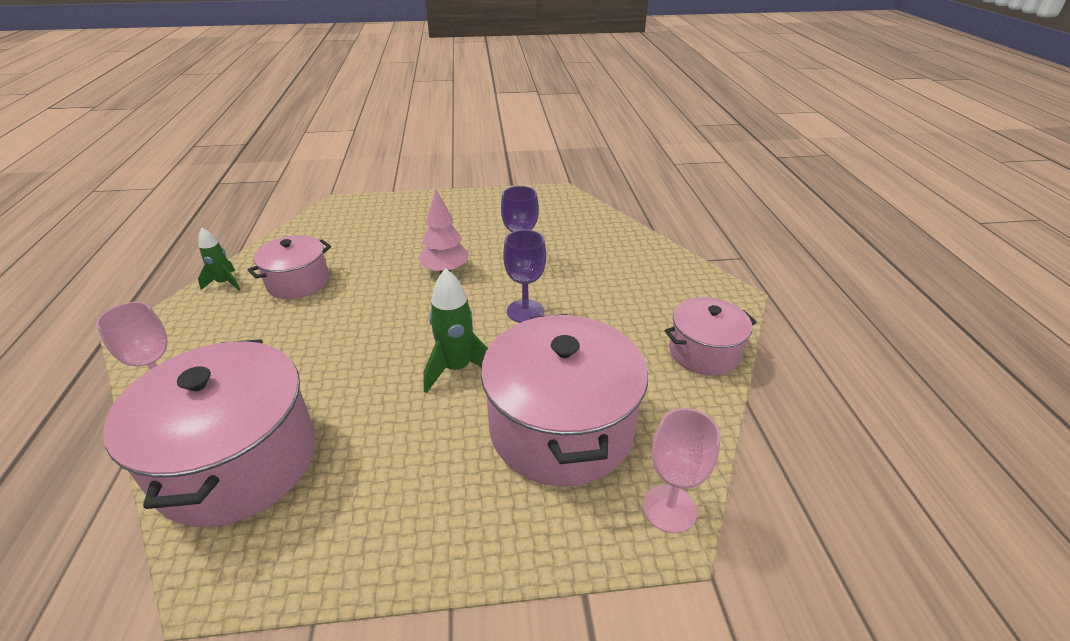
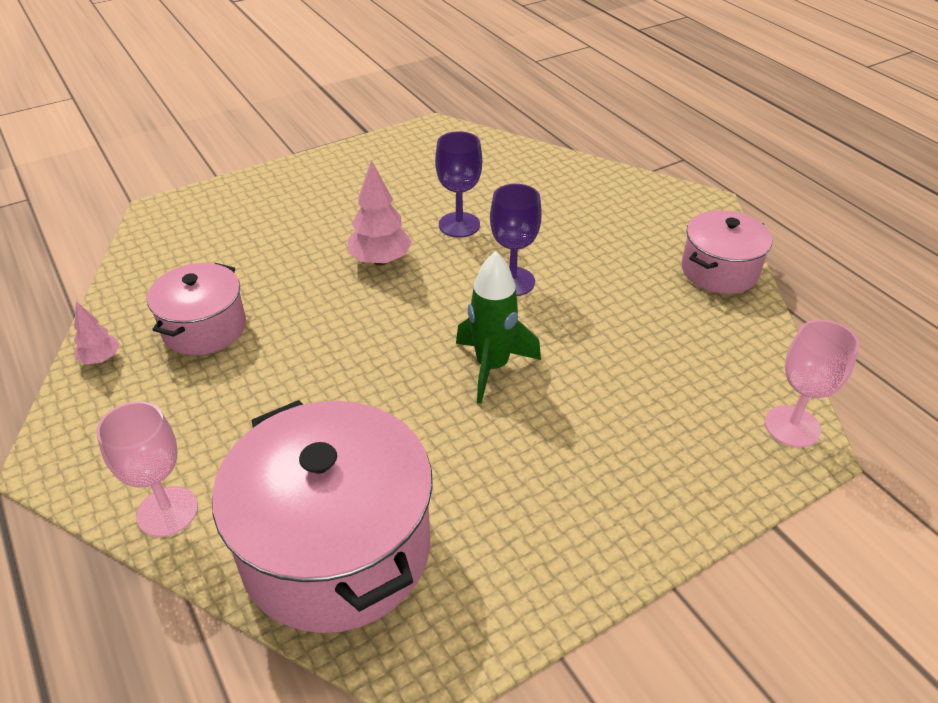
camera: 25 degrees left, 5 degrees up
(225, 283) = (101, 359): green rocket -> pink tree
(561, 428) = (645, 390): pink pot -> none

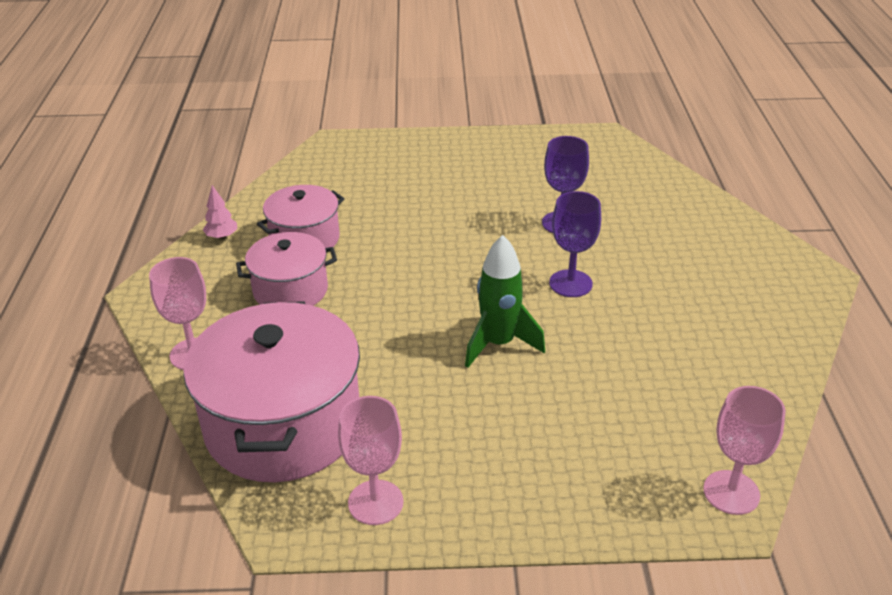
camera: 30 degrees right, 5 degrees down
(380, 260) = (473, 231): pink tree -> none
(499, 589) = (375, 502): none -> pink goblet
(719, 270) = (778, 338): pink pot -> pink pot (290, 290)

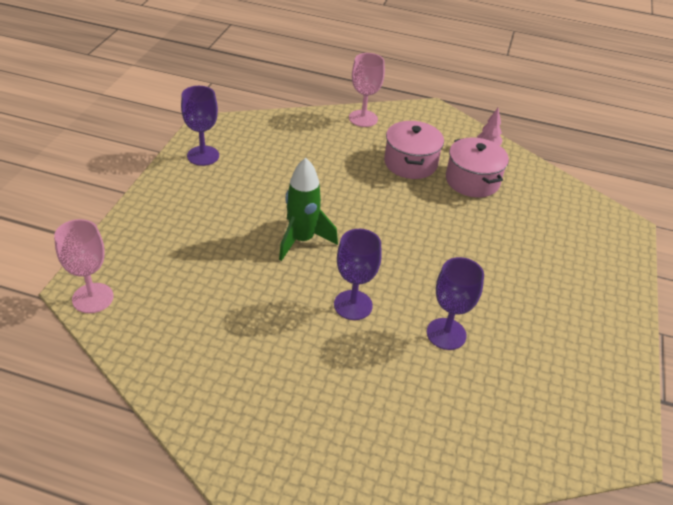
camera: 105 degrees right, 5 degrees up
(283, 425) = (283, 138): pink pot -> none
(375, 502) = (203, 156): pink goblet -> purple goblet

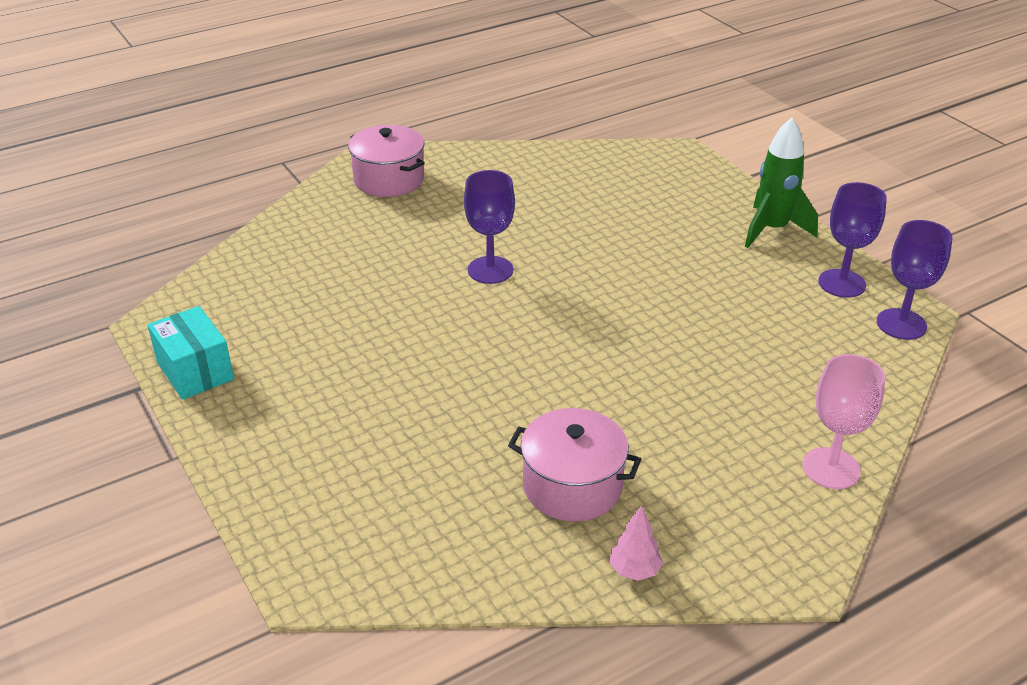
camera: 135 degrees right, 5 degrees down
(93, 298) = (660, 155): pink goblet -> none
(302, 240) = (614, 283): green rocket -> green rocket (772, 230)
(410, 163) = (671, 449): pink pot -> pink pot (389, 179)
(446, 334) = (387, 303): purple goblet -> purple goblet (901, 324)
(616, 380) = (195, 371): none -> turquoise box

